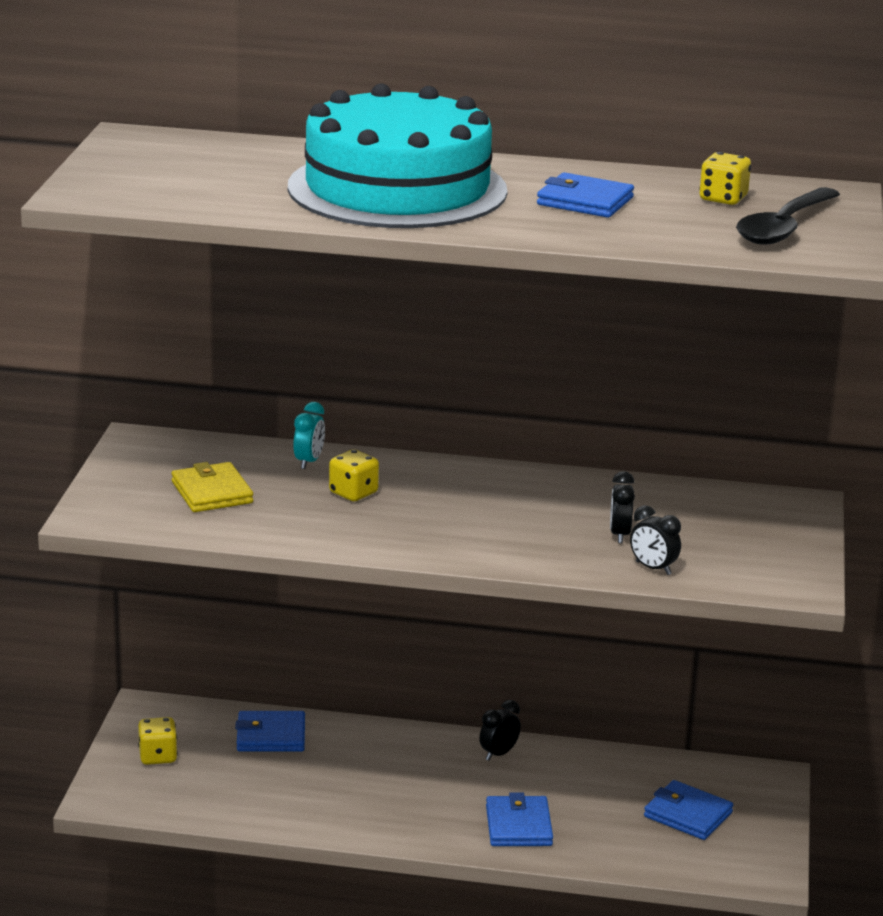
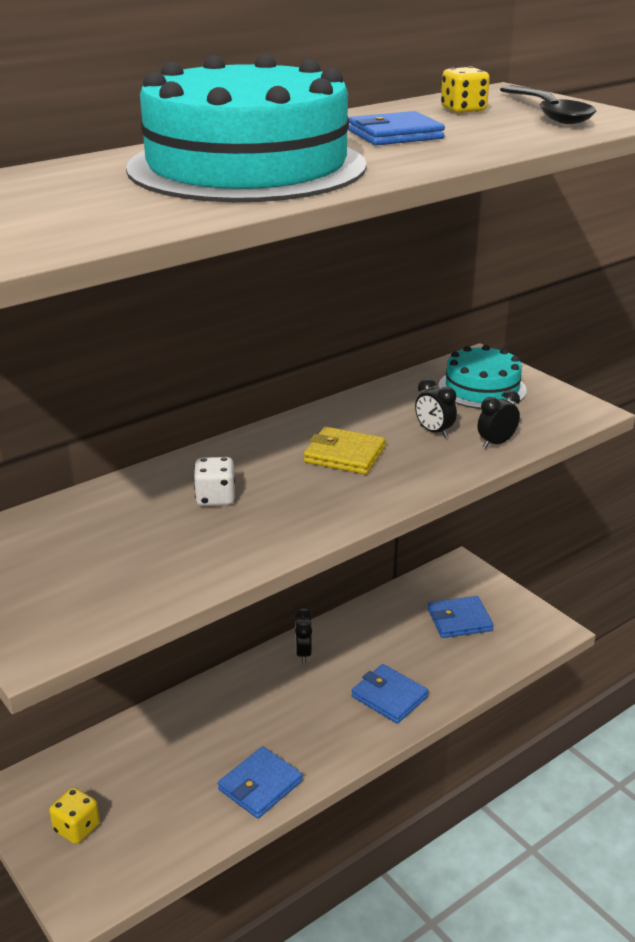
camera: 45 degrees left, 5 degrees up
(212, 492) = (105, 560): yellow wallet -> yellow wallet (344, 455)
(271, 736) = (139, 747): blue wallet -> blue wallet (260, 785)
(309, 462) = (136, 491): turquoise clock -> none
(353, 493) = (215, 498): yellow dice -> white dice
(653, 568) = (496, 443): black clock -> black clock turned 150 degrees clockwise
(745, 526) = (482, 388): none -> turquoise cake

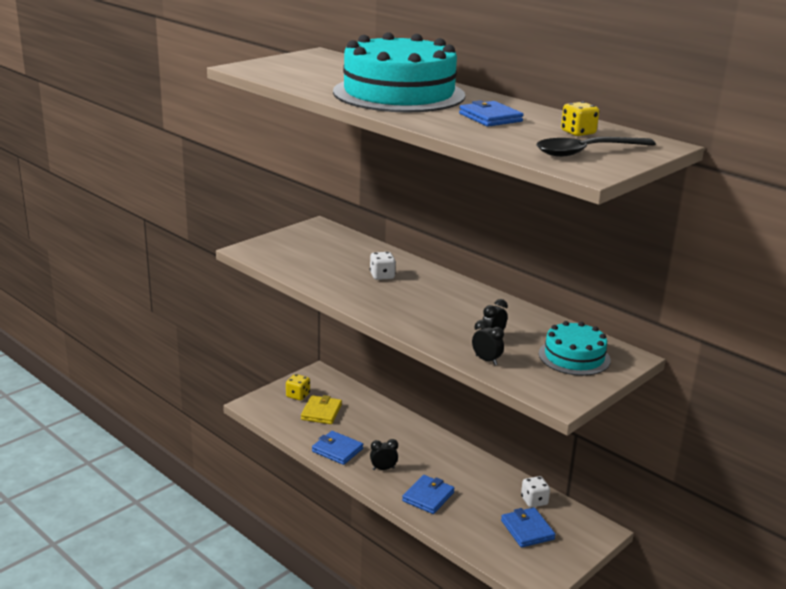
camera: 80 degrees right, 5 degrees down
(303, 653) = (459, 457): black clock -> black clock (383, 469)
(344, 455) = (446, 309): yellow wallet -> yellow wallet (321, 412)
(404, 605) = (534, 501): none -> white dice

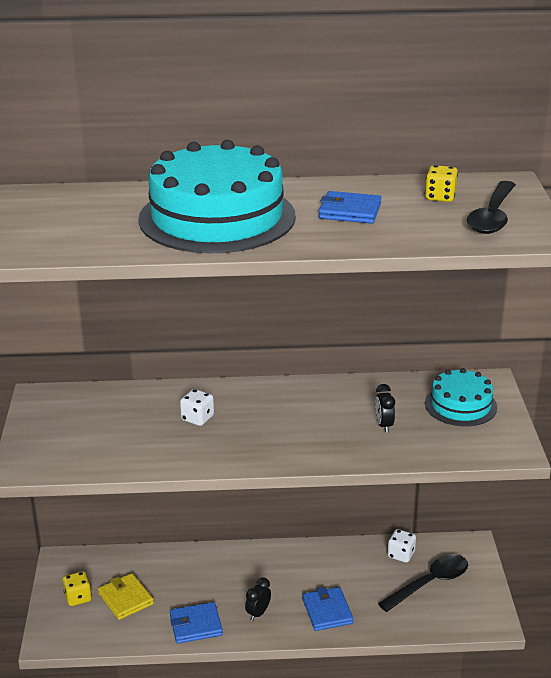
camera: 45 degrees left, 5 degrees up
(486, 360) = (415, 450): black clock -> none
(527, 530) = (430, 583): blue wallet -> black spoon

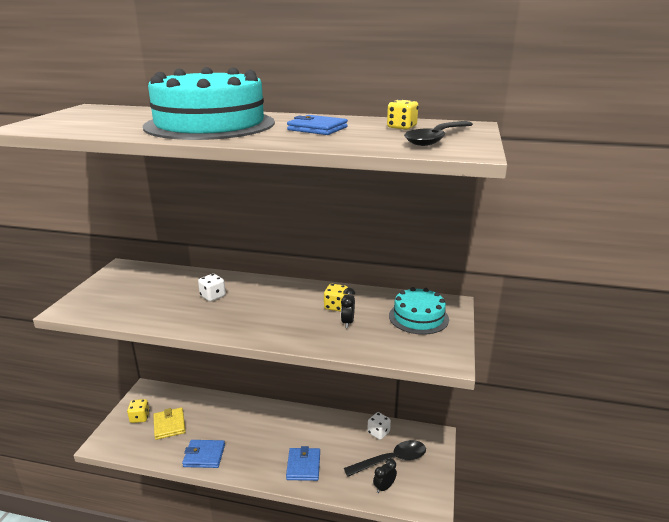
camera: 15 degrees right, 5 degrees down
(258, 613) = (252, 456): black clock -> black clock (384, 487)
(358, 407) = (336, 306): none -> yellow dice

